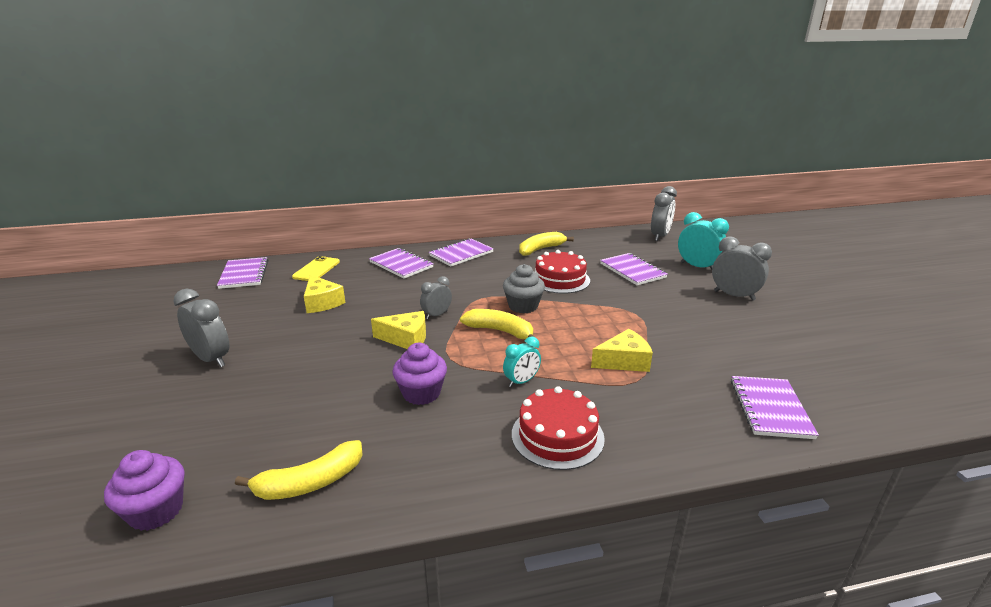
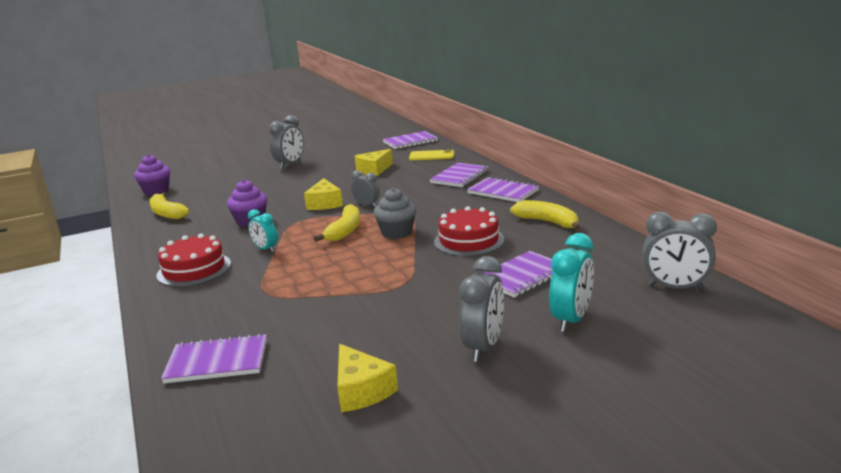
camera: 80 degrees right, 5 degrees down
(624, 361) = (300, 285): yellow cheese -> yellow cheese (361, 390)

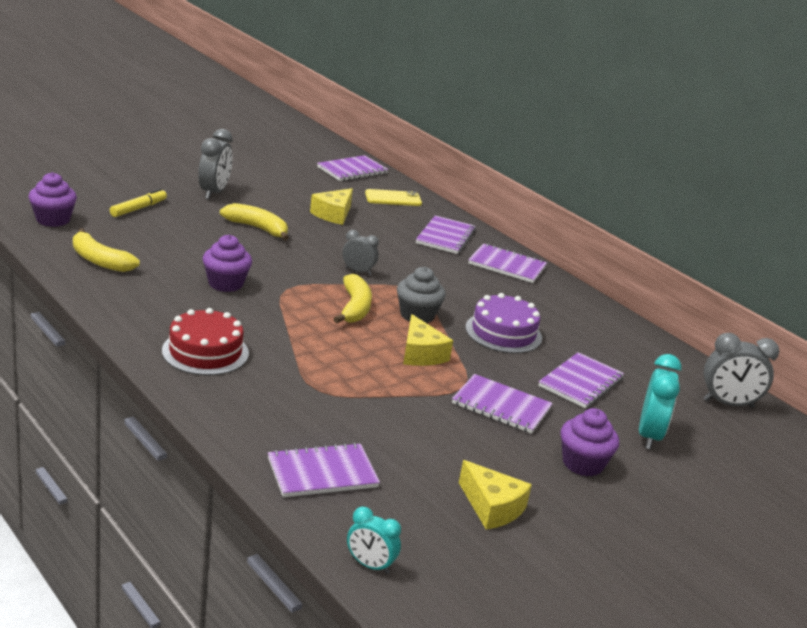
camera: 20 degrees left, 5 degrees up
(225, 179) = (138, 208): none -> yellow marker
(265, 249) = (274, 328): turquoise clock -> turquoise clock (370, 565)
(324, 203) = (303, 263): yellow cheese -> yellow cheese (420, 354)
(429, 299) = (501, 406): none -> purple notebook
(469, 240) = (503, 332): red cake -> purple cake
(484, 347) = (582, 463): grey clock -> purple cupcake
(548, 222) = (575, 313): yellow banana -> yellow banana (257, 228)

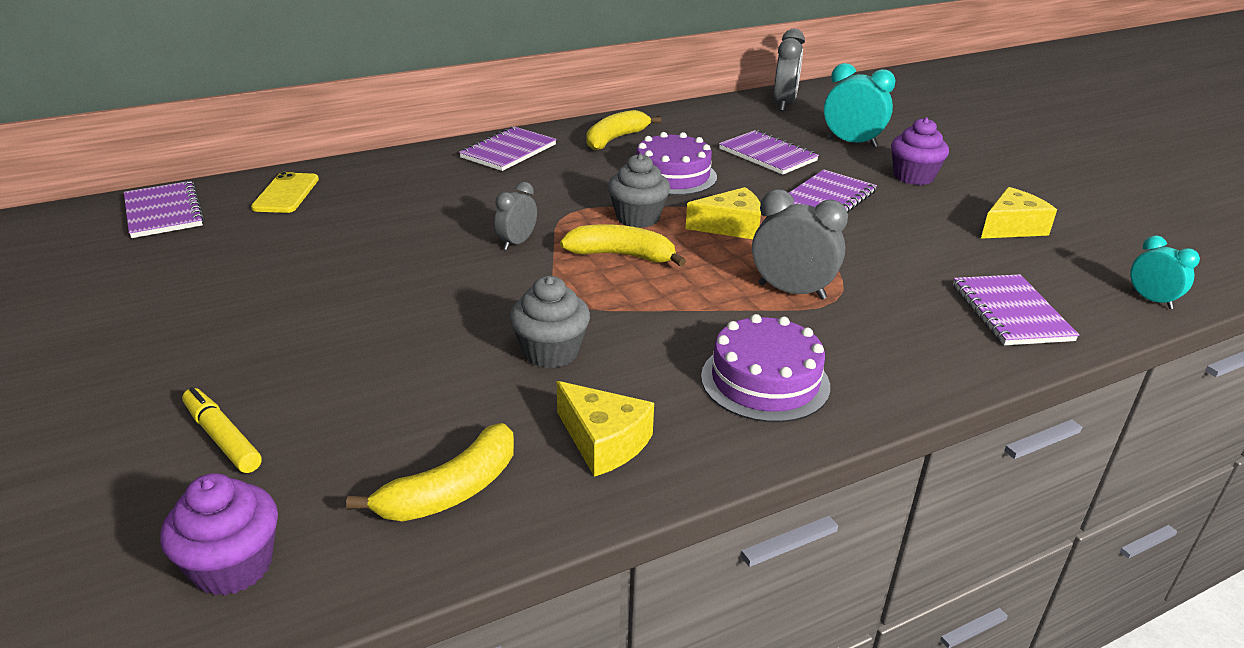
camera: 75 degrees left, 5 degrees up
(205, 352) = (765, 381): red cake -> purple cake
(214, 192) = (187, 345): grey clock -> grey clock (791, 291)
(225, 284) = (551, 352): purple cupcake -> grey cupcake
(257, 228) = (355, 310): yellow banana -> yellow banana (615, 139)
(333, 214) = (324, 242): yellow cheese -> yellow cheese (603, 442)
(370, 565) = (1151, 300): turquoise clock -> turquoise clock turned 75 degrees counterclockwise
(445, 237) = (422, 175): purple notebook -> none

